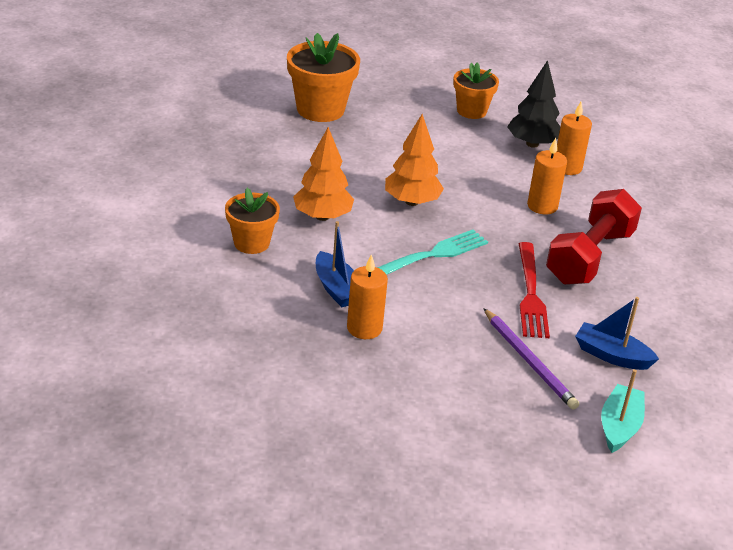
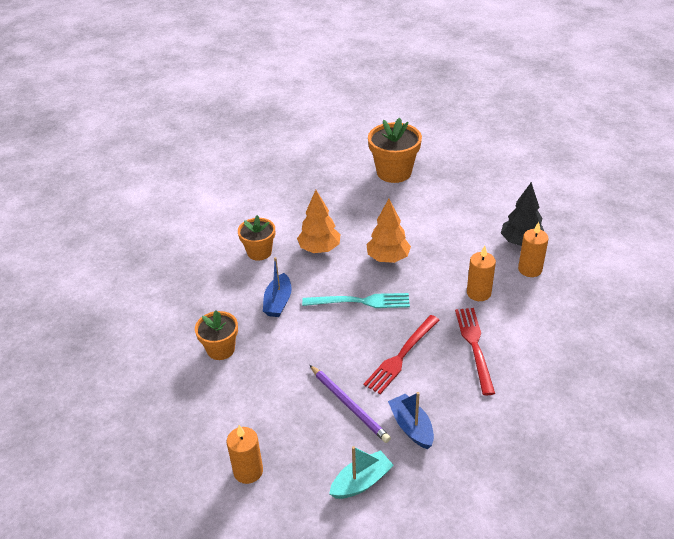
camera: 40 degrees right, 5 degrees up
(364, 328) = (267, 336): orange candle -> orange candle (248, 471)
(471, 111) = (500, 203): orange flower pot -> orange flower pot (221, 349)
(529, 361) = (349, 404): purple pencil -> purple pencil turned 45 degrees counterclockwise
(590, 257) = (474, 345): red dumbbell -> red fork

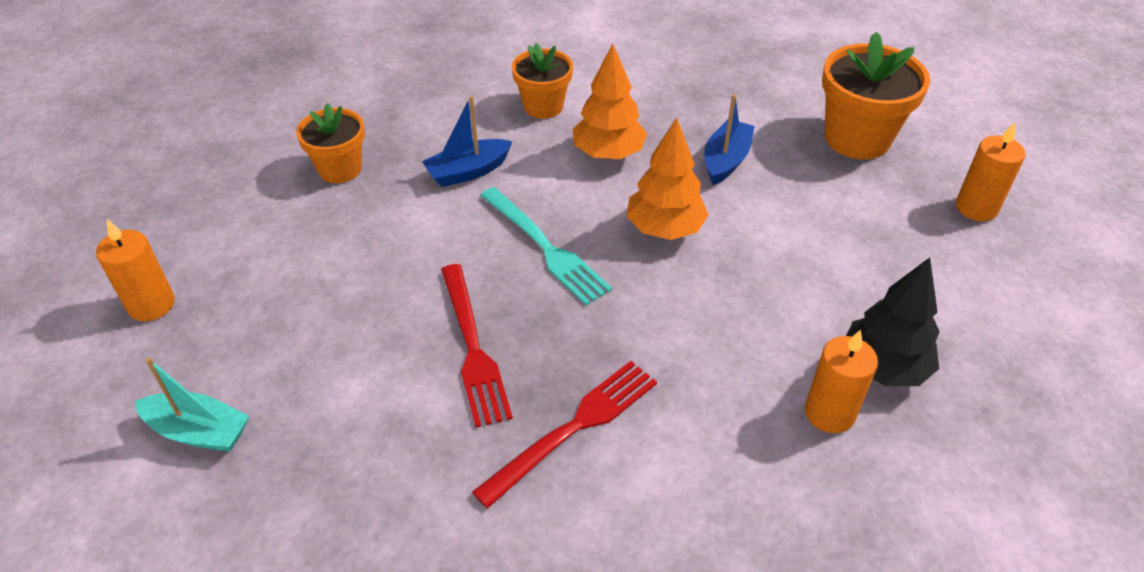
camera: 50 degrees right, 5 degrees up
(349, 404) = (334, 341): purple pencil -> none
(401, 357) = (473, 349): red fork -> red fork turned 105 degrees counterclockwise
(411, 427) = (341, 435): blue boat -> blue boat (726, 160)
(478, 293) = (699, 372): orange candle -> orange candle (976, 208)

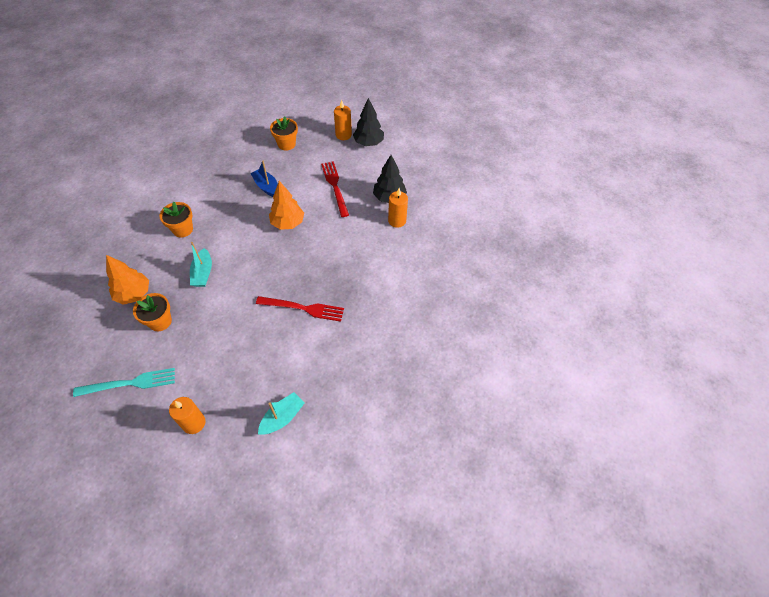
camera: 65 degrees left, 10 degrees up
(468, 171) = (203, 273): blue boat -> turquoise boat
(547, 248) = (270, 264): turquoise fork -> turquoise fork (131, 383)
(575, 426) = (359, 291): red fork -> red fork (334, 186)
(608, 153) = (232, 221): orange tree -> orange tree (134, 294)
(857, 138) = (286, 144): orange flower pot -> orange flower pot, size x0.63
(1002, 258) = (368, 143): none -> black tree

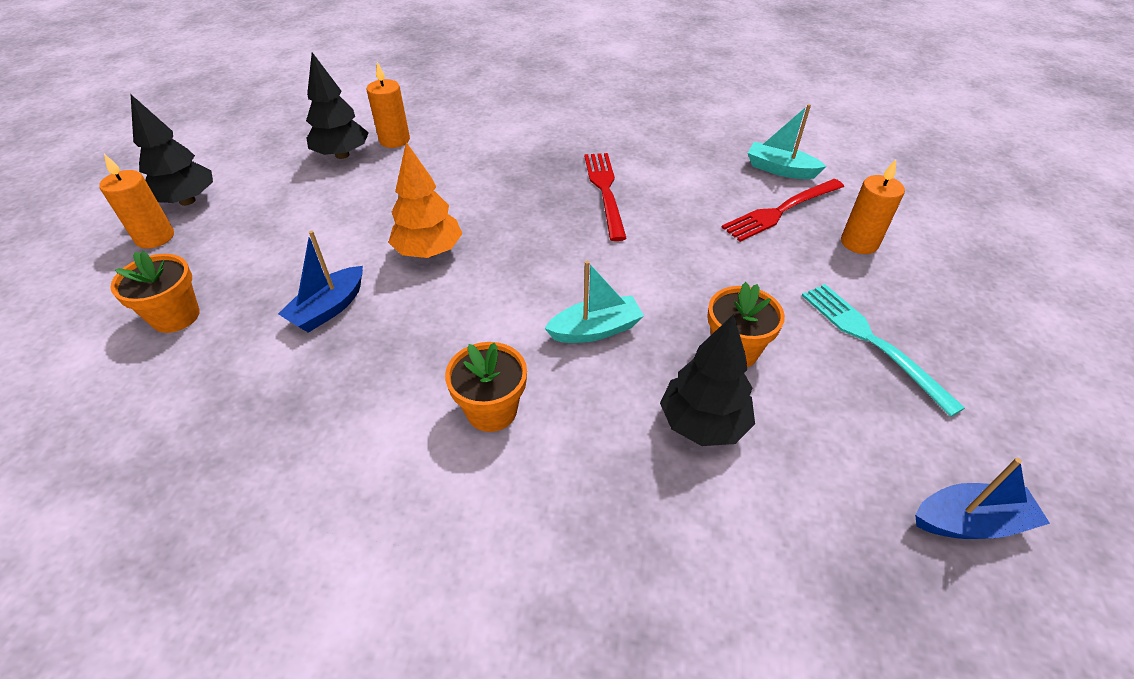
camera: 105 degrees left, 10 degrees down
(37, 363) = (970, 521): none -> blue boat
(134, 294) = (703, 423): orange tree -> black tree
(334, 186) = (318, 217): red fork -> red fork (780, 211)

